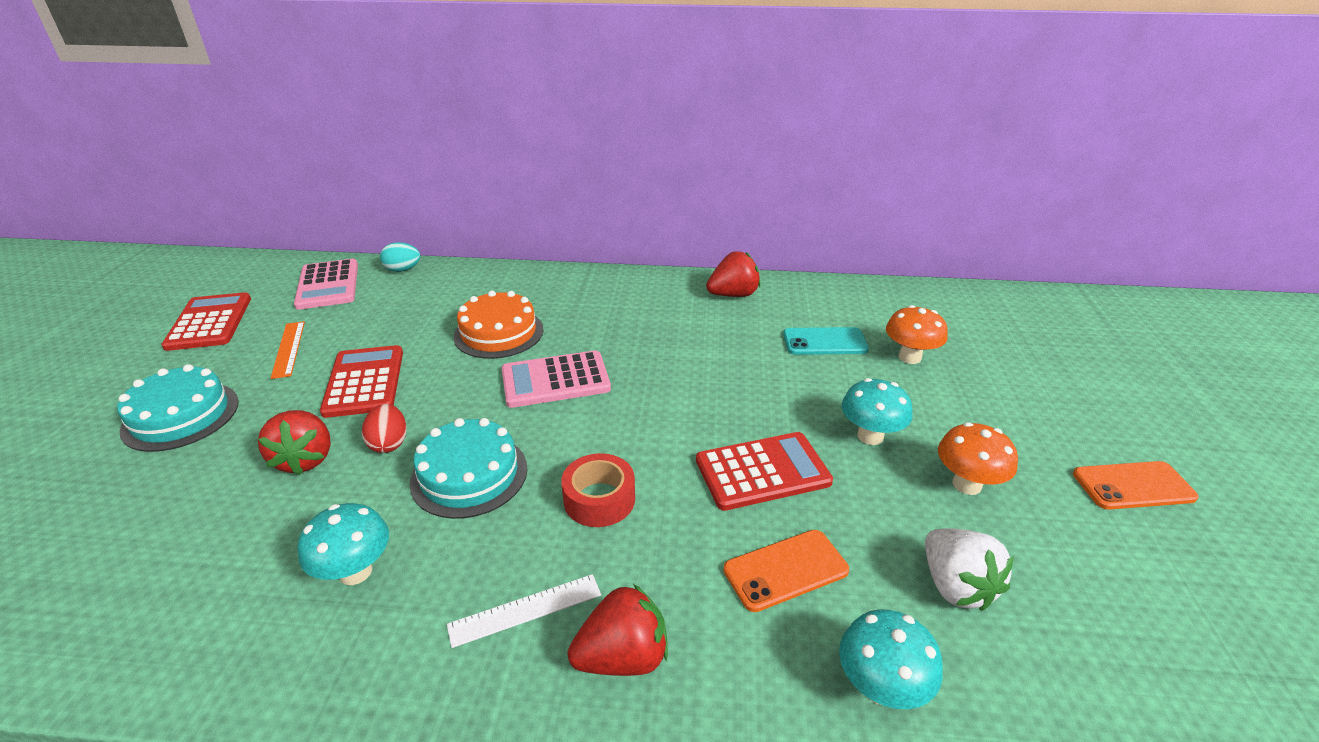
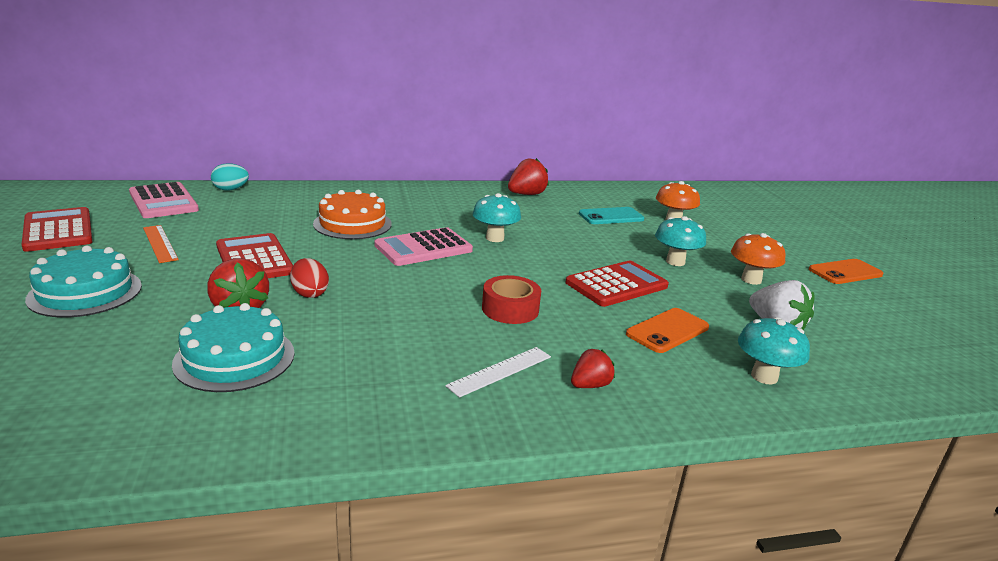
camera: 20 degrees left, 10 degrees down
(355, 572) = (343, 367): turquoise mushroom -> turquoise mushroom (495, 238)
(469, 475) = (395, 305): turquoise cake -> turquoise cake (234, 358)
(623, 657) = (590, 385): red strawberry -> red strawberry, size x0.62

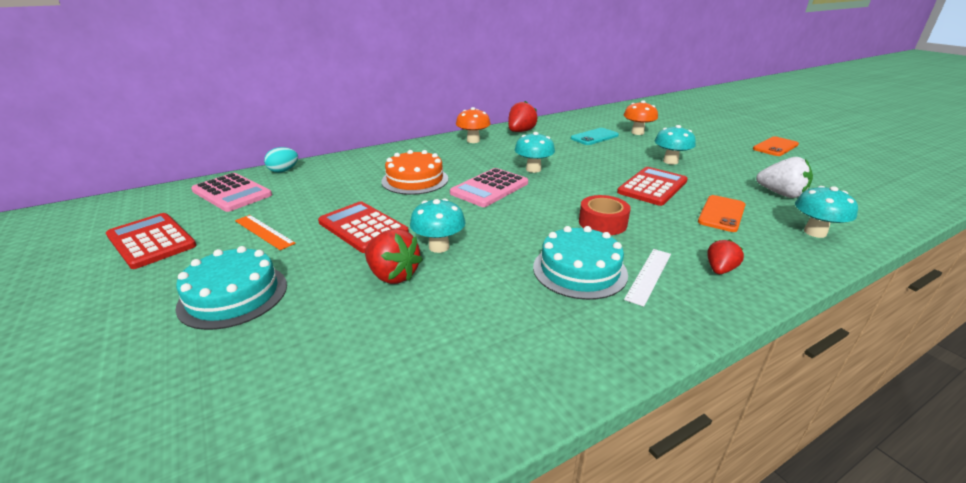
camera: 15 degrees left, 5 degrees up
(234, 358) = (433, 322): turquoise cake -> turquoise cake (579, 270)
(309, 293) = (439, 247): red egg -> turquoise mushroom
(751, 280) = (729, 164): orange mushroom -> orange mushroom (473, 140)

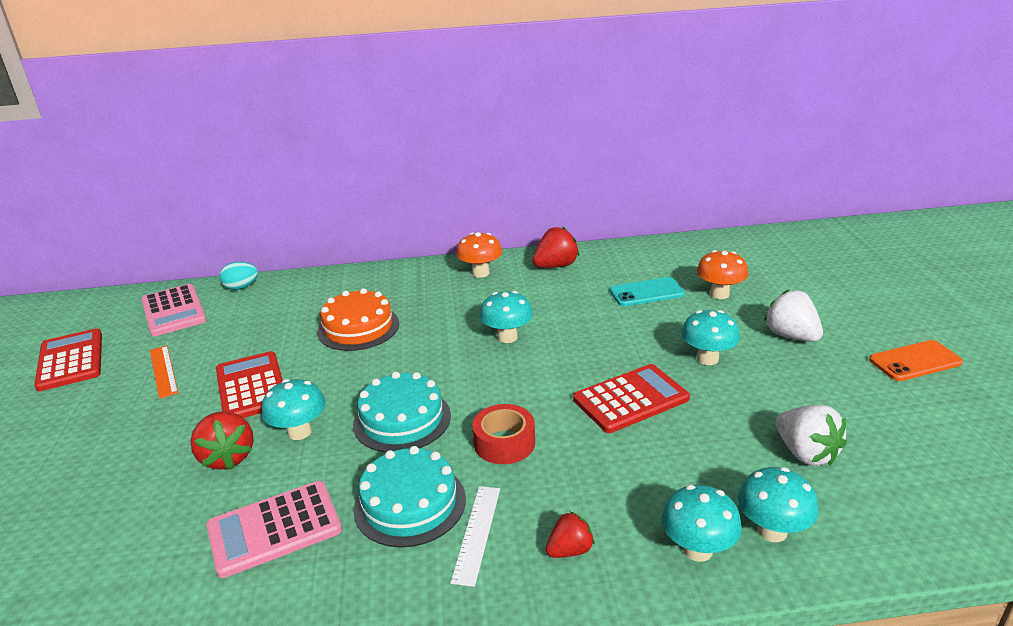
camera: 25 degrees right, 0 degrees up
(233, 295) = (87, 443): turquoise cake -> turquoise cake (402, 419)
(489, 188) = (427, 358): pink calculator -> pink calculator (274, 528)
(649, 276) = (477, 533): white ruler -> white ruler turned 45 degrees counterclockwise
(700, 145) = (791, 336): none -> white strawberry
(721, 214) = (674, 466): orange phone -> none
(790, 251) = (697, 550): none -> turquoise mushroom

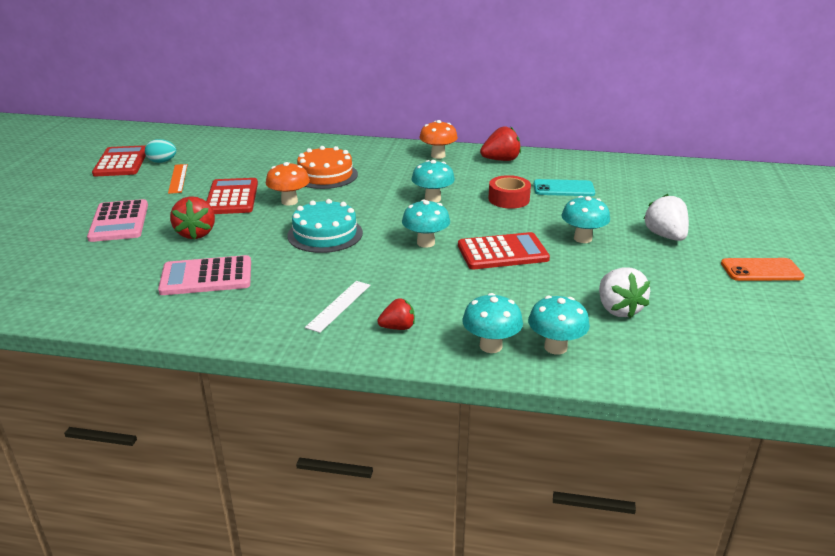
camera: 15 degrees right, 0 degrees up
(173, 311) = (201, 144): pink calculator -> pink calculator (119, 222)
(241, 287) = (255, 137): turquoise egg -> turquoise egg (162, 162)
(299, 432) = (250, 228): turquoise mushroom -> turquoise mushroom (425, 243)
(410, 503) = (303, 281): turquoise cake -> none
(504, 443) = (390, 260): red tape -> red tape (509, 199)
(719, 294) = (625, 199): orange mushroom -> orange mushroom (289, 201)

